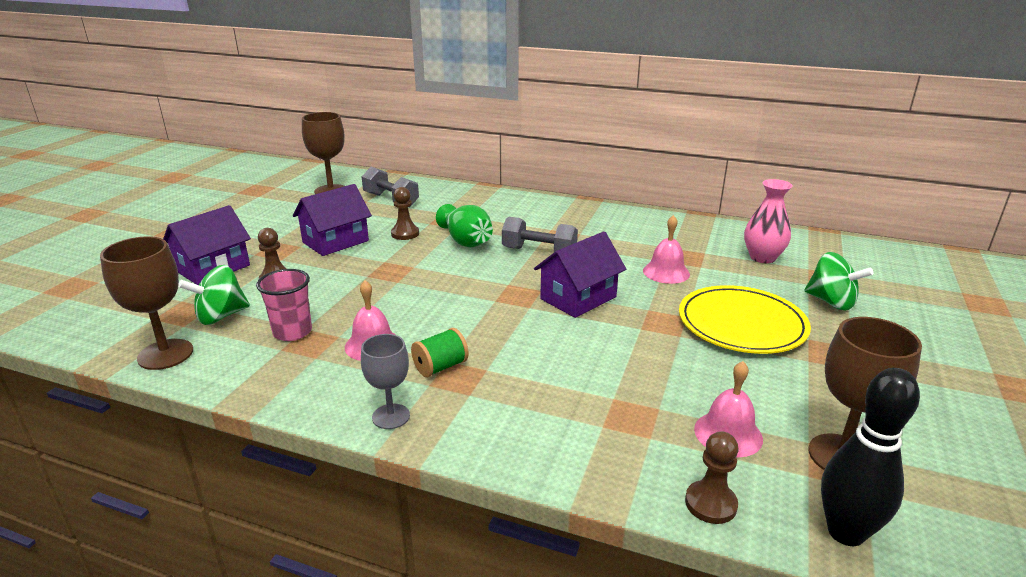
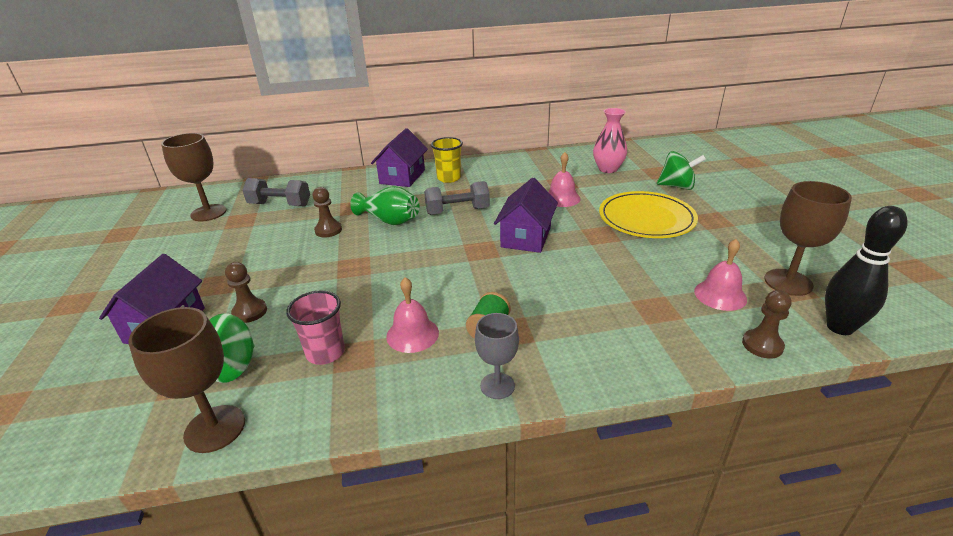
camera: 30 degrees left, 5 degrees up
(335, 241) = (269, 257): purple house -> purple house (402, 177)
(568, 218) = (449, 178): none -> yellow cup

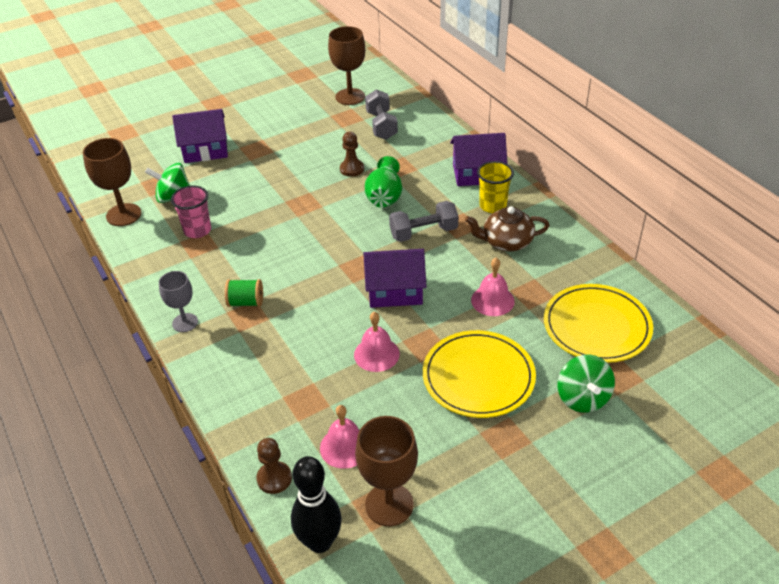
camera: 70 degrees right, 10 degrees up
(250, 312) = (230, 178): brown pawn -> none
(412, 334) = (228, 264): pink bell -> pink bell (376, 354)
(457, 211) = (423, 233): grey dumbbell -> grey dumbbell turned 75 degrees counterclockwise
(497, 181) = (506, 242): none -> brown teapot
(608, 169) = (596, 326): pink vase -> yellow plate

